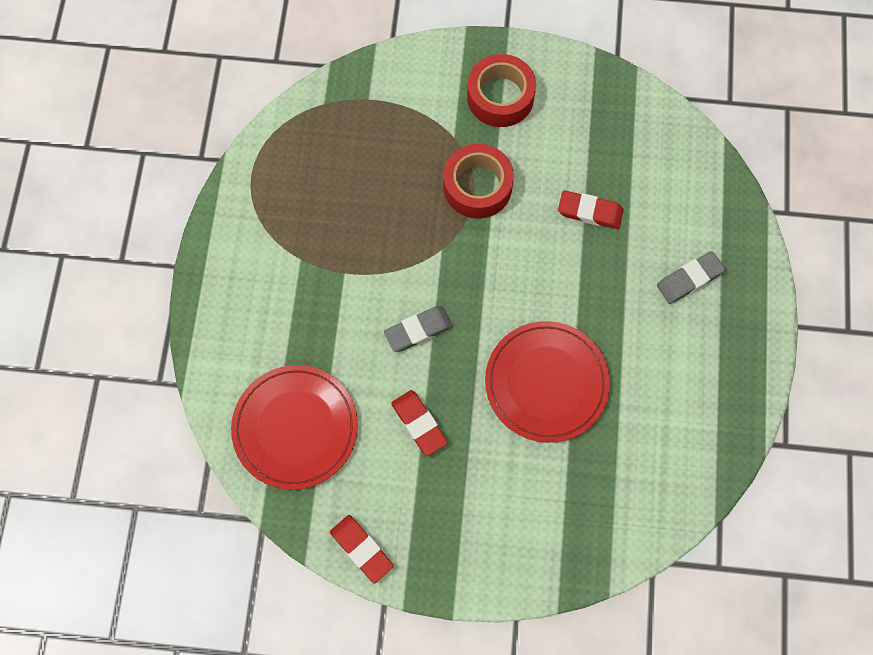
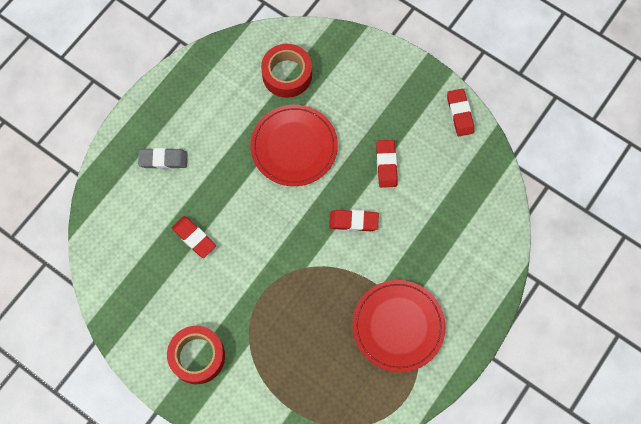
camera: 150 degrees left, 0 degrees up
(295, 428) = (464, 203): red plate -> red plate (398, 326)
(418, 330) = (353, 221): grey eraser -> red eraser
(477, 186) = (256, 297): red tape -> red tape (287, 74)

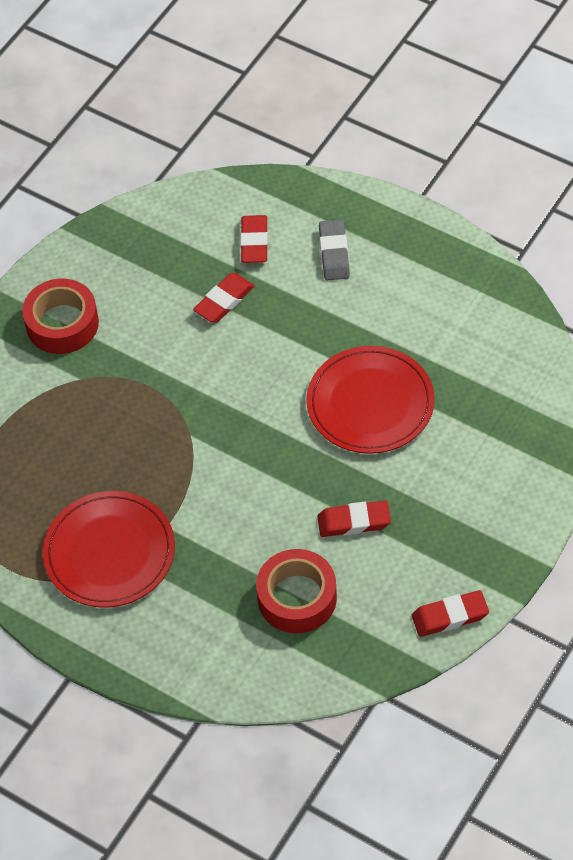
camera: 90 degrees right, 15 degrees down
(287, 74) = (485, 384): red tape -> red tape (297, 598)
(353, 221) = (261, 486): red eraser -> red eraser (254, 242)

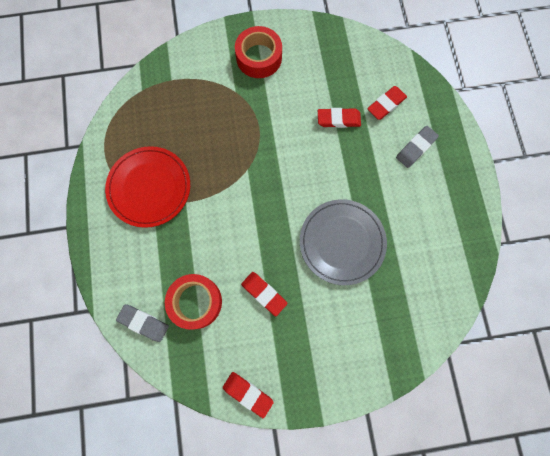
camera: 45 degrees right, 20 degrees up
(270, 669) = (143, 323): none -> grey eraser
(370, 403) = (342, 242): red plate -> grey plate

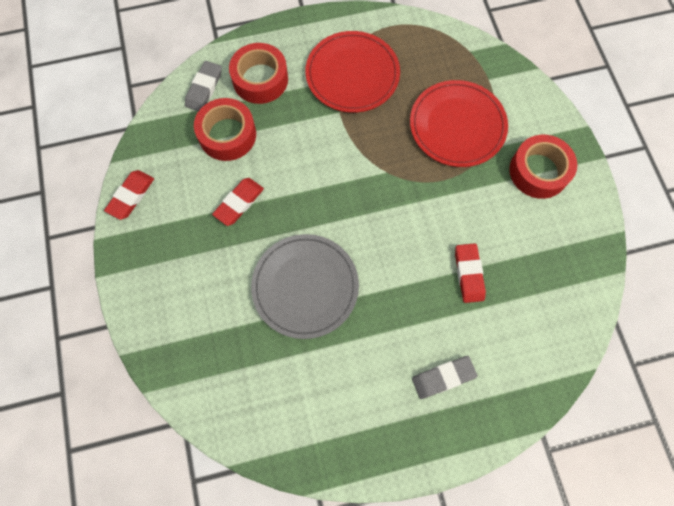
camera: 85 degrees right, 5 degrees down
(142, 269) = (260, 79): none -> red tape
(211, 109) = (457, 125): none -> red plate
(386, 104) = (501, 335): red eraser -> none
(415, 148) = (443, 377): grey eraser -> grey eraser turned 60 degrees counterclockwise

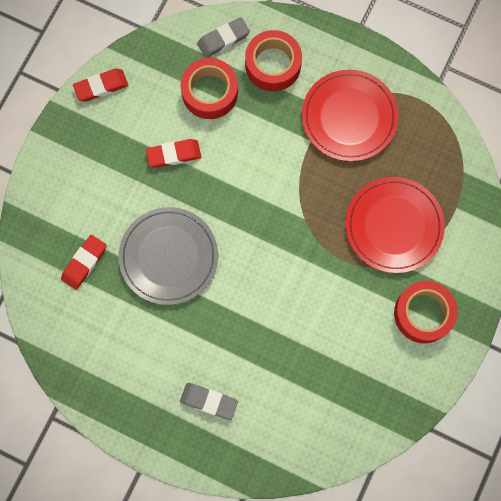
camera: 40 degrees right, 5 degrees up
(468, 274) = (295, 345): red eraser -> red eraser (84, 263)

